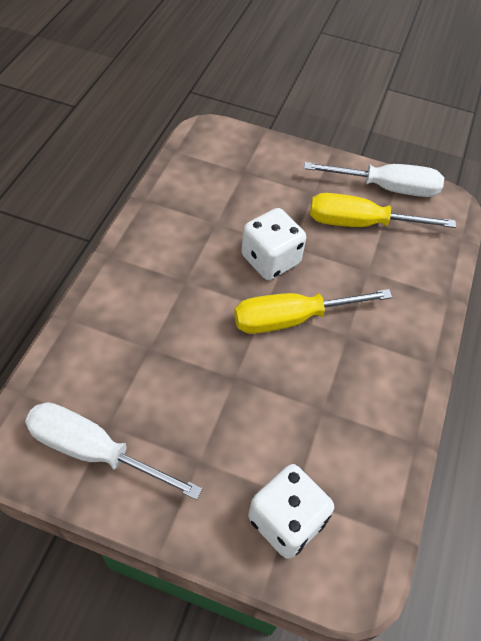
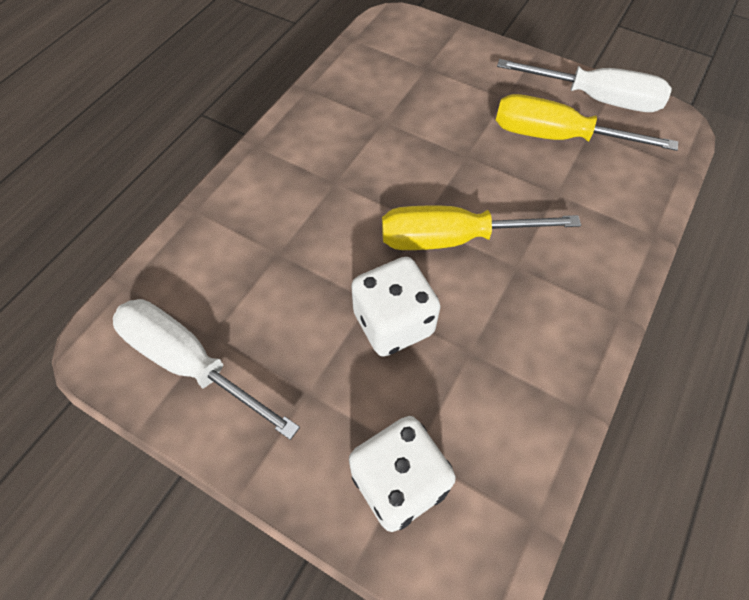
camera: 15 degrees right, 5 degrees up
(270, 260) = (439, 168): white dice -> white dice (393, 323)

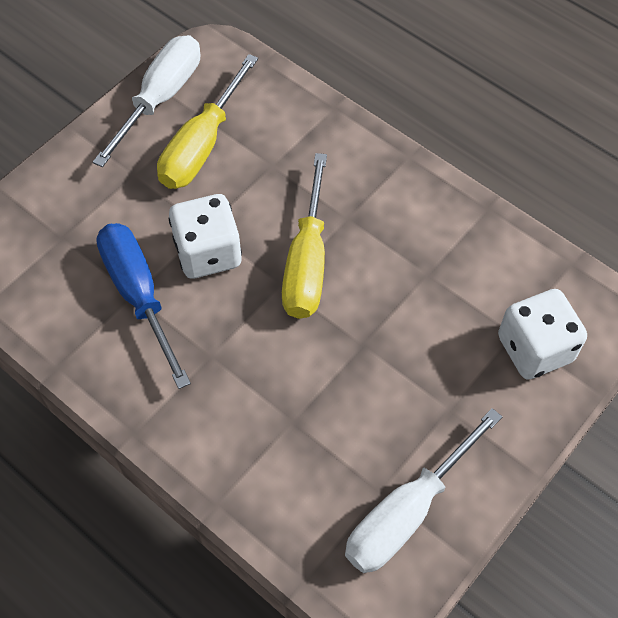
camera: 80 degrees left, 0 degrees up
(385, 123) = (138, 294): none -> blue screwdriver
(393, 323) = (390, 328): white dice -> white dice (208, 253)

